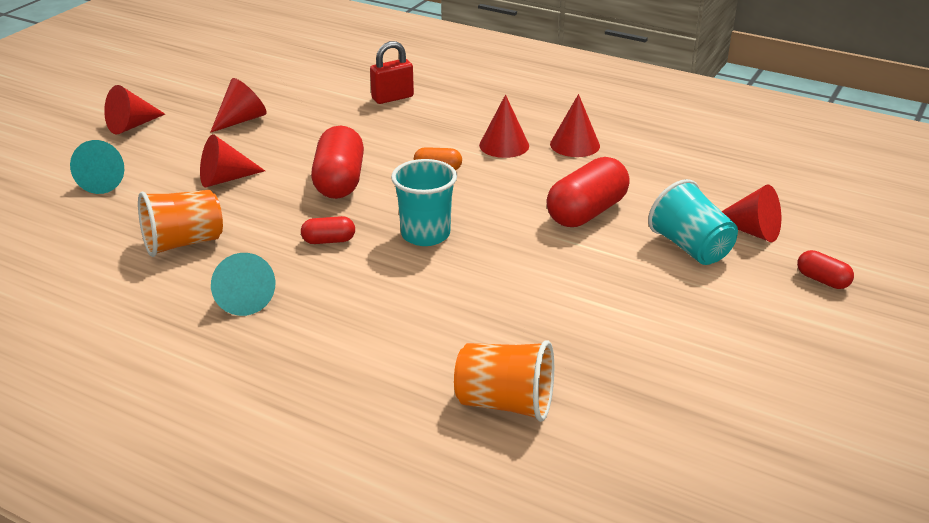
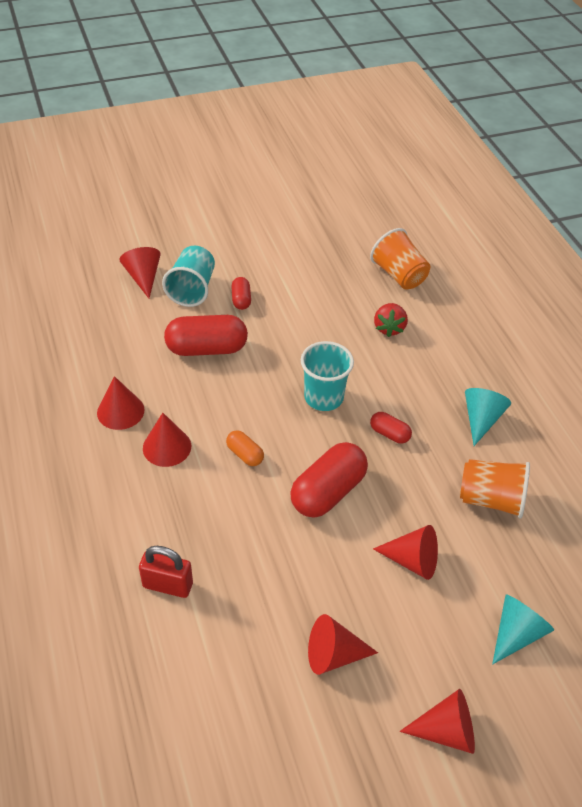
camera: 140 degrees left, 15 degrees up
(439, 330) = (389, 328): none -> red strawberry
(822, 280) = (165, 235): red capsule -> red capsule (241, 300)

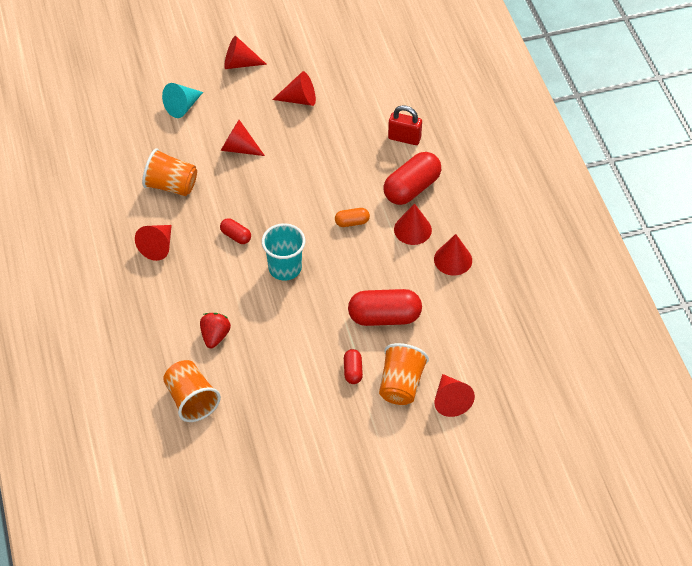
camera: 175 degrees left, 5 degrees up
(192, 289) = (401, 384): turquoise cup -> orange cup
(245, 454) = (352, 222): orange capsule -> orange capsule turned 60 degrees counterclockwise
(328, 492) = (291, 193): red capsule -> red capsule (411, 188)
(481, 419) = (158, 246): turquoise cone -> red cone

